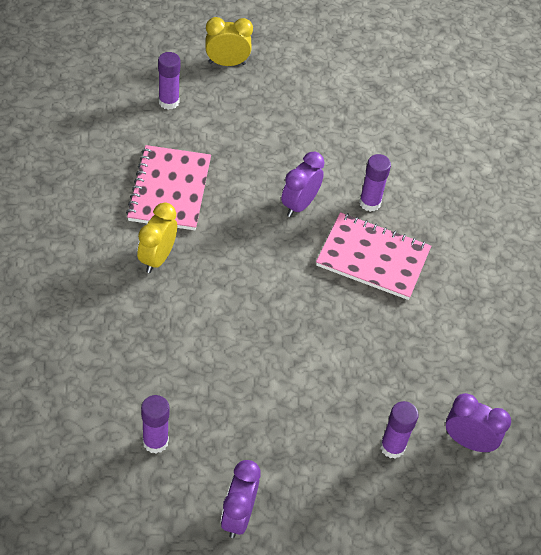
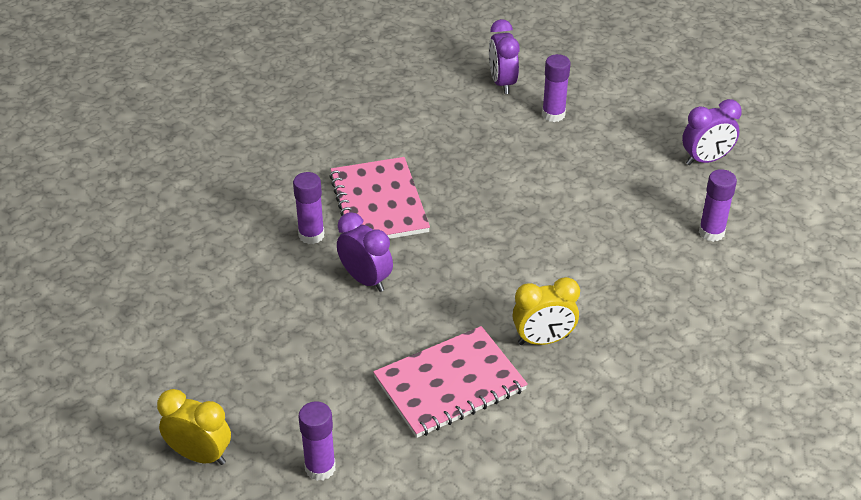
camera: 120 degrees left, 10 degrees down
(227, 63) = (200, 455): yellow clock -> yellow clock turned 150 degrees clockwise
(299, 205) = (365, 280): purple clock -> purple clock turned 135 degrees counterclockwise

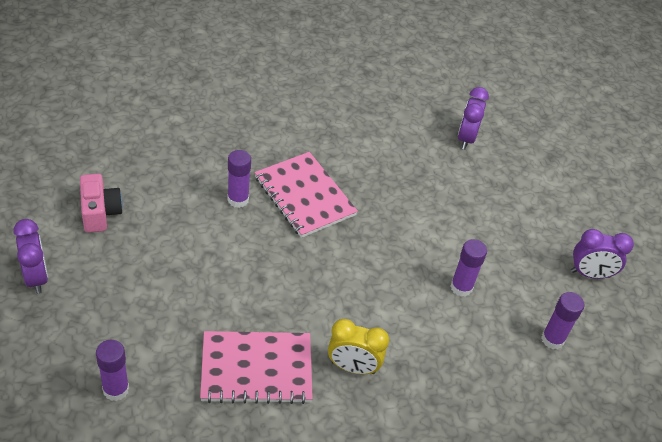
camera: 20 degrees right, 5 degrees up
(171, 309) = (100, 212): none -> pink camera
(200, 455) = (41, 336): yellow clock -> none
(365, 280) = (252, 253): purple clock -> purple clock (36, 277)
(379, 203) = (304, 196): pink notebook -> pink notebook turned 45 degrees counterclockwise
(553, 114) = (489, 181): purple glue stick -> purple glue stick (461, 287)

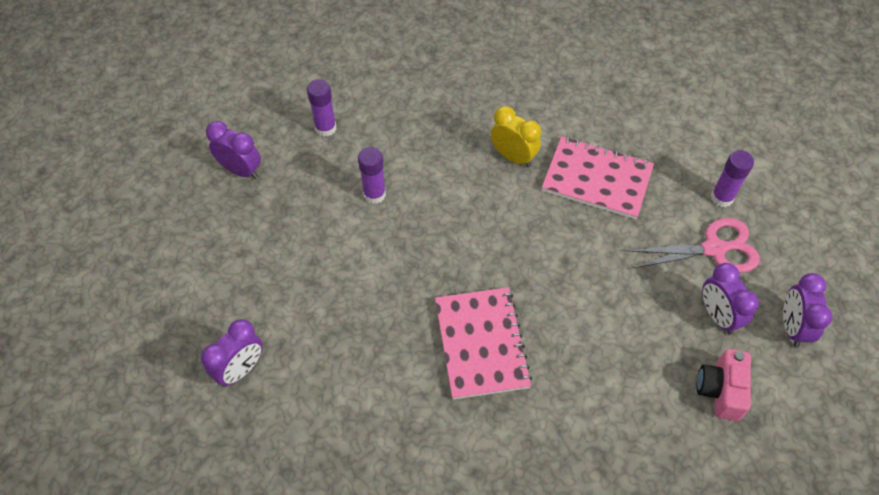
camera: 150 degrees left, 10 degrees up
(108, 268) = (717, 316): none -> purple clock
(118, 329) = (714, 249): none -> pink scissors
(238, 199) = (559, 362): purple glue stick -> none

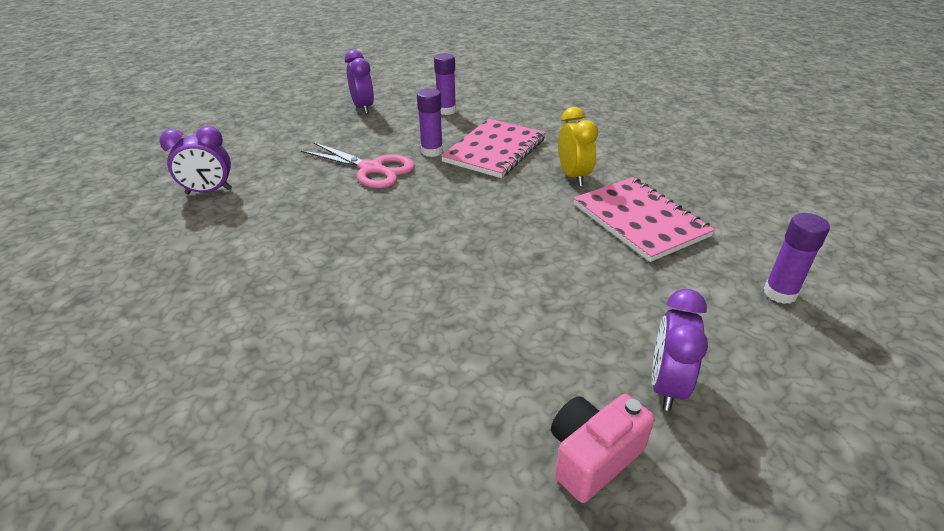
camera: 40 degrees right, 20 degrees down
(481, 344) = (387, 268): pink notebook -> pink notebook (494, 150)
(714, 249) = (724, 327): pink scissors -> pink scissors (371, 169)
(792, 327) = (771, 458): purple clock -> none

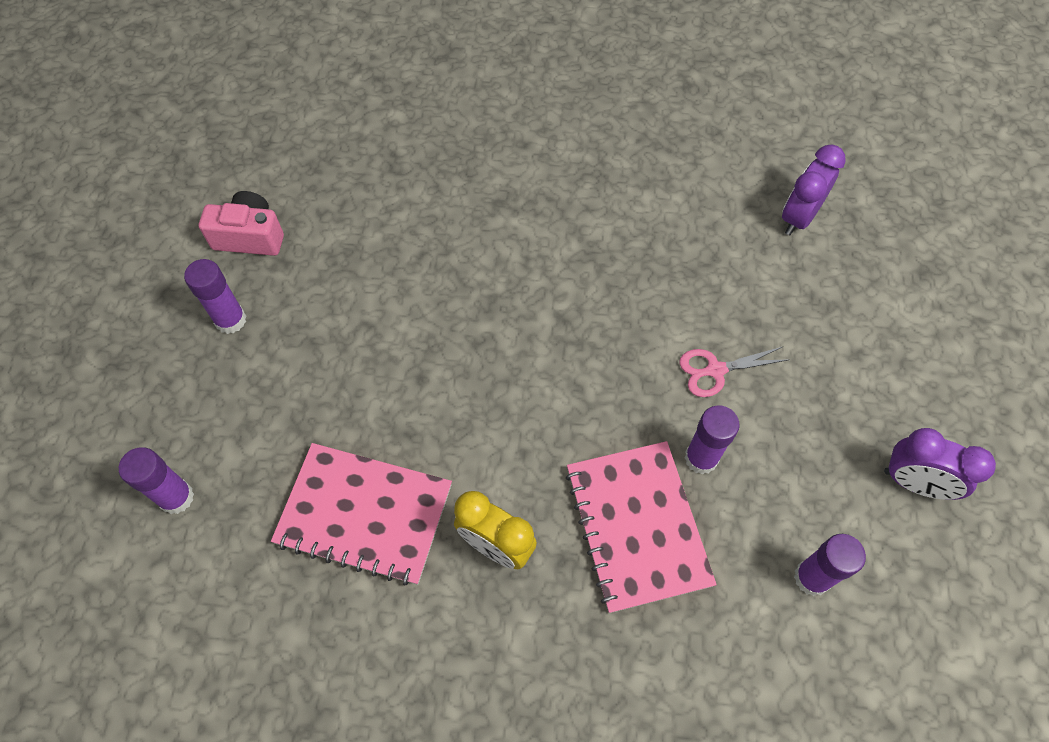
camera: 135 degrees right, 25 degrees up
(371, 169) = (715, 370): pink scissors -> pink scissors, size x0.62
(592, 457) = (250, 236): pink camera -> pink camera turned 90 degrees counterclockwise
(667, 385) = (230, 320): purple clock -> purple glue stick

